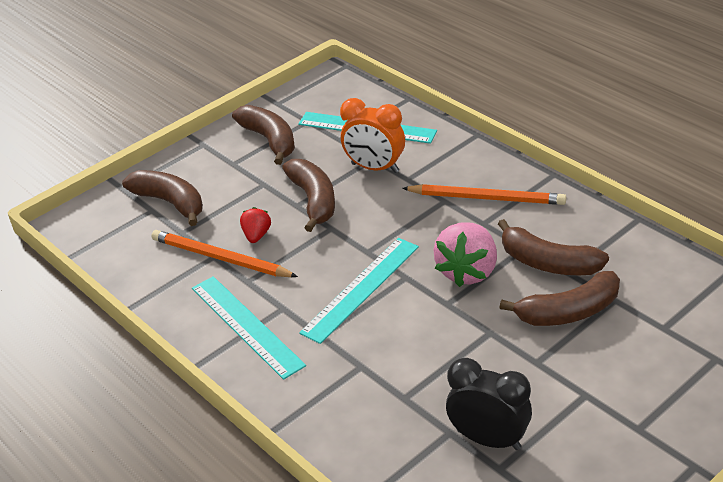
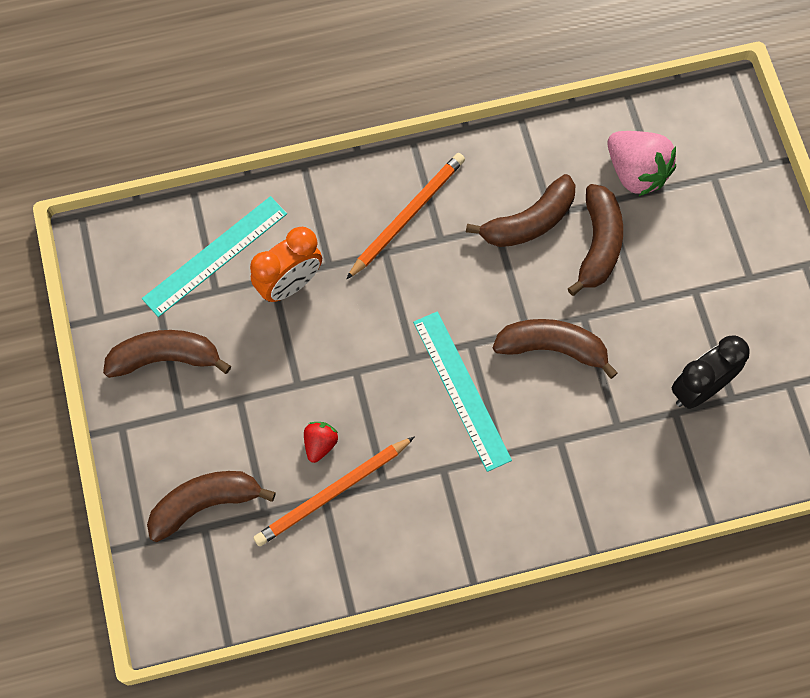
camera: 65 degrees left, 30 degrees up
(246, 326) = (447, 512): turquoise ruler -> none
(256, 235) = (320, 444): red strawberry -> red strawberry turned 75 degrees clockwise
(313, 200) = (301, 366): brown banana -> brown banana (552, 348)
(467, 271) = (497, 291): pink strawberry -> pink strawberry (636, 172)

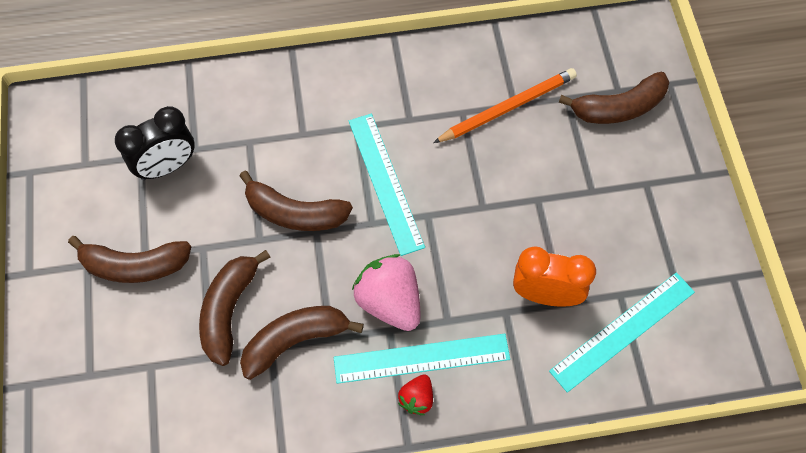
camera: 175 degrees left, 5 degrees down
(165, 358) = (665, 233): brown banana -> brown banana (135, 266)
(290, 284) = (545, 295): orange clock -> orange clock turned 45 degrees clockwise
(320, 444) = (518, 147): red strawberry -> red strawberry (417, 399)
(407, 215) = (421, 358): orange pencil -> turquoise ruler
(636, 172) = (170, 387): pink strawberry -> pink strawberry (389, 302)

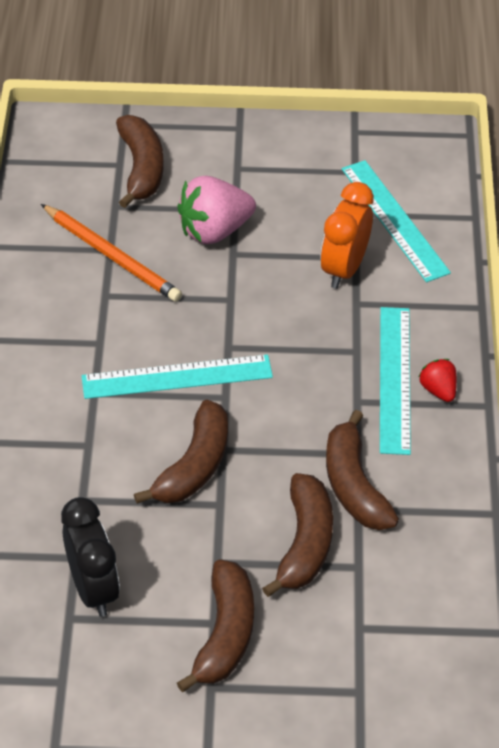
camera: 80 degrees left, 15 degrees down
(229, 310) = (305, 543): brown banana -> brown banana turned 105 degrees counterclockwise
(389, 302) = (325, 395): pink strawberry -> pink strawberry (214, 230)
(417, 399) = (438, 390): red strawberry -> red strawberry turned 150 degrees counterclockwise
(507, 108) = (112, 256): orange pencil -> orange pencil turned 150 degrees clockwise

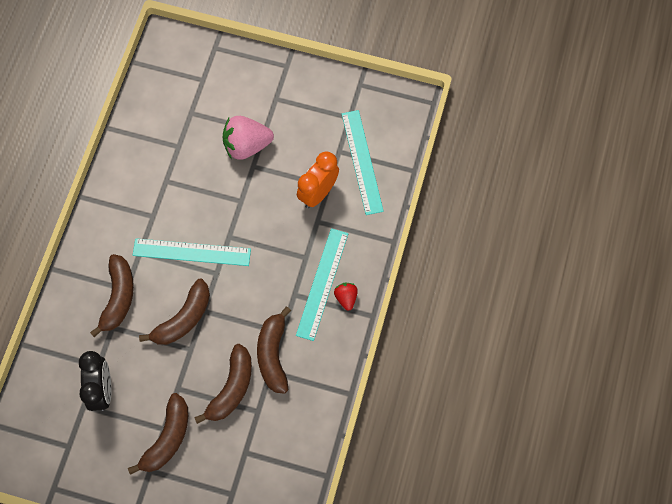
camera: 15 degrees right, 20 degrees up
(112, 256) = (178, 152): orange pencil -> none
(141, 168) = (215, 86): brown banana -> brown banana (118, 297)

